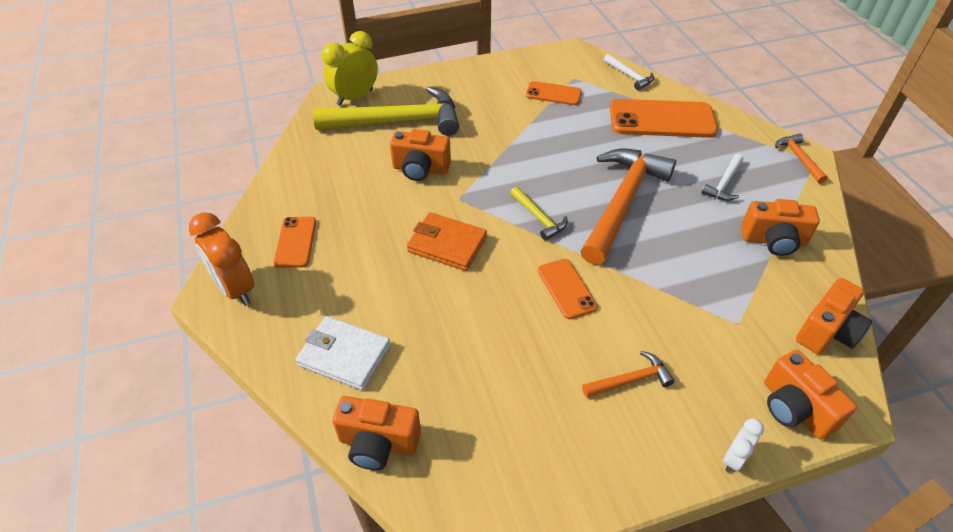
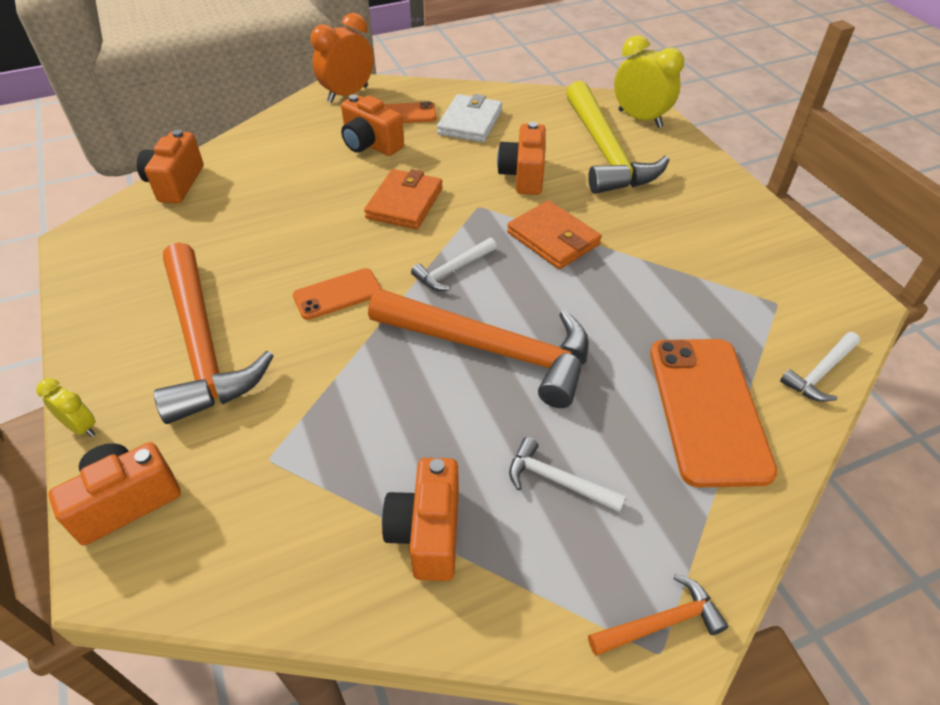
camera: 85 degrees right, 0 degrees up
(344, 355) = (268, 157): white wallet -> white wallet (470, 122)
(505, 161) = (553, 239): none -> orange wallet
(538, 218) = (453, 270): yellow hammer -> white hammer
(553, 94) = (723, 280): orange phone -> none
(630, 380) = (202, 344): orange hammer -> orange hammer, size x2.23
(733, 458) = (81, 427): white clock -> yellow clock
(827, 331) = (239, 572): orange camera -> orange camera (370, 144)

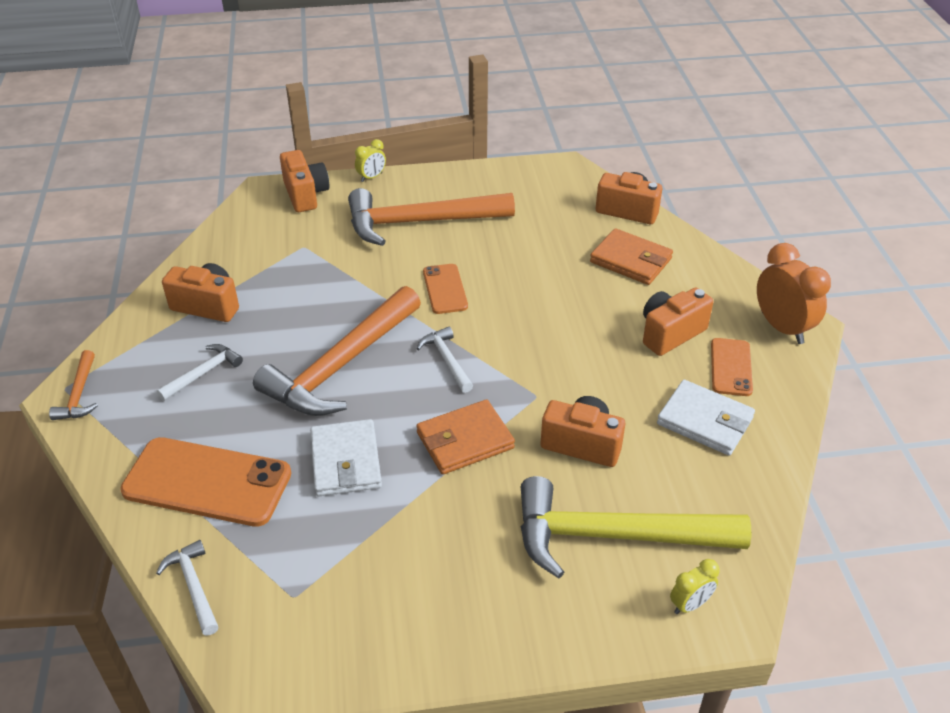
camera: 105 degrees right, 5 degrees down
(405, 203) = (558, 344): orange wallet -> orange wallet (630, 260)
(619, 309) = (345, 461): none -> white wallet
(640, 119) = (690, 604): yellow clock -> yellow clock, size x0.52

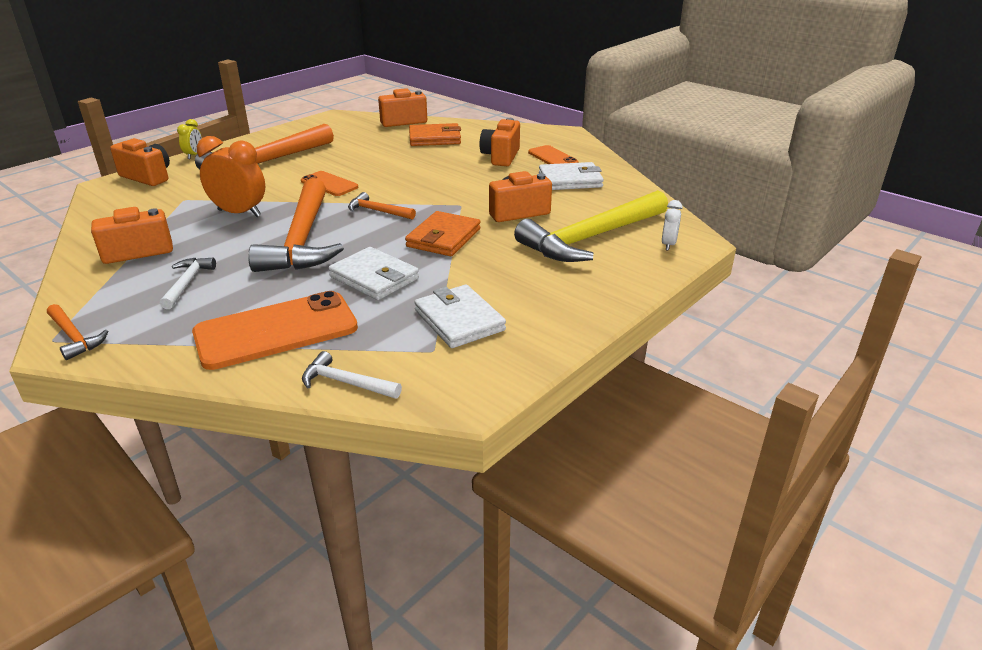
camera: 40 degrees left, 10 degrees down
(355, 572) = (459, 320): none -> white wallet
(447, 360) = (378, 211): white hammer -> orange hammer
(690, 604) = (668, 245): yellow clock -> white clock
(782, 327) = (556, 137): orange clock -> orange clock (239, 213)

